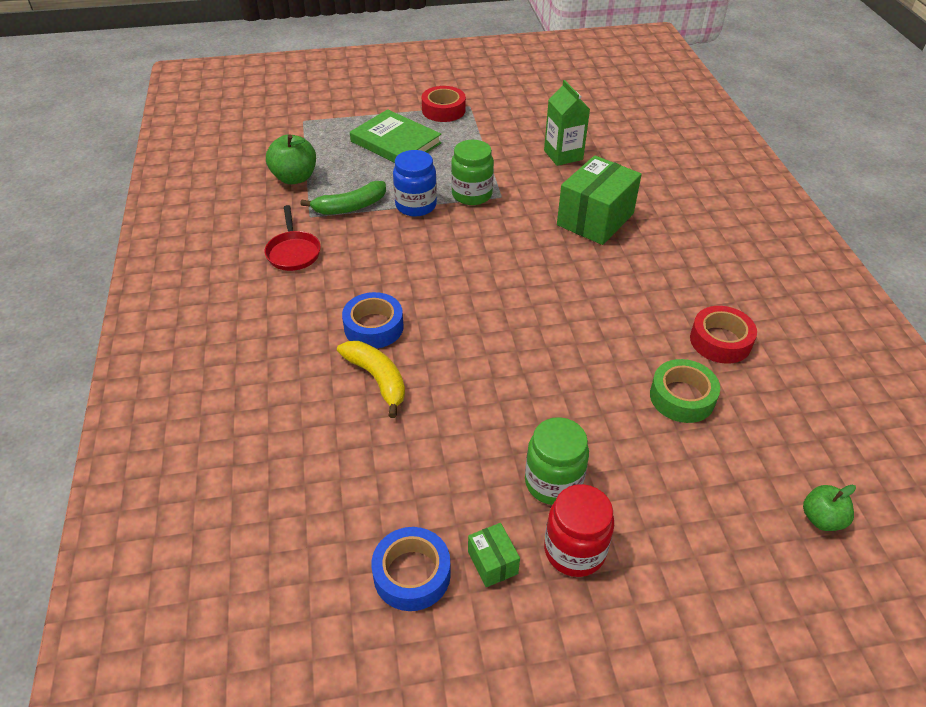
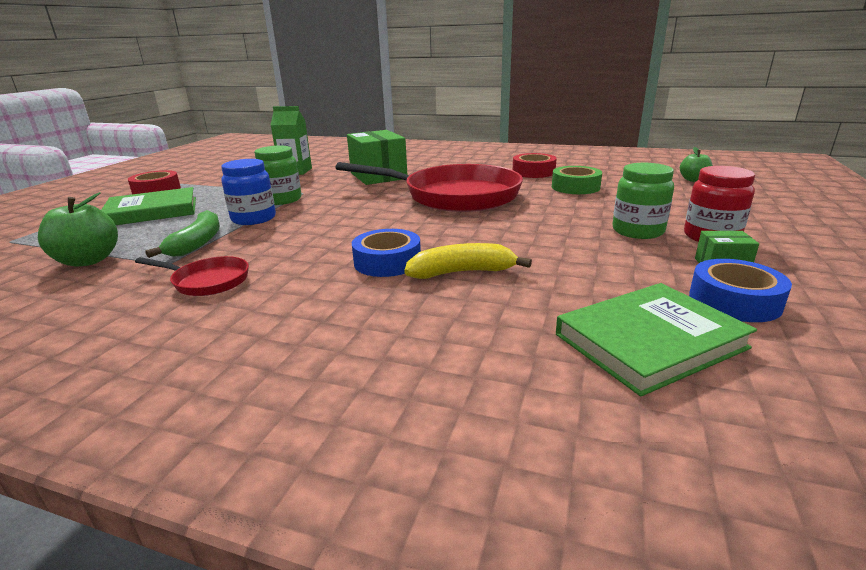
camera: 60 degrees left, 20 degrees down
(314, 521) = (649, 341): none -> green book
(567, 305) = (454, 196): none -> red pan

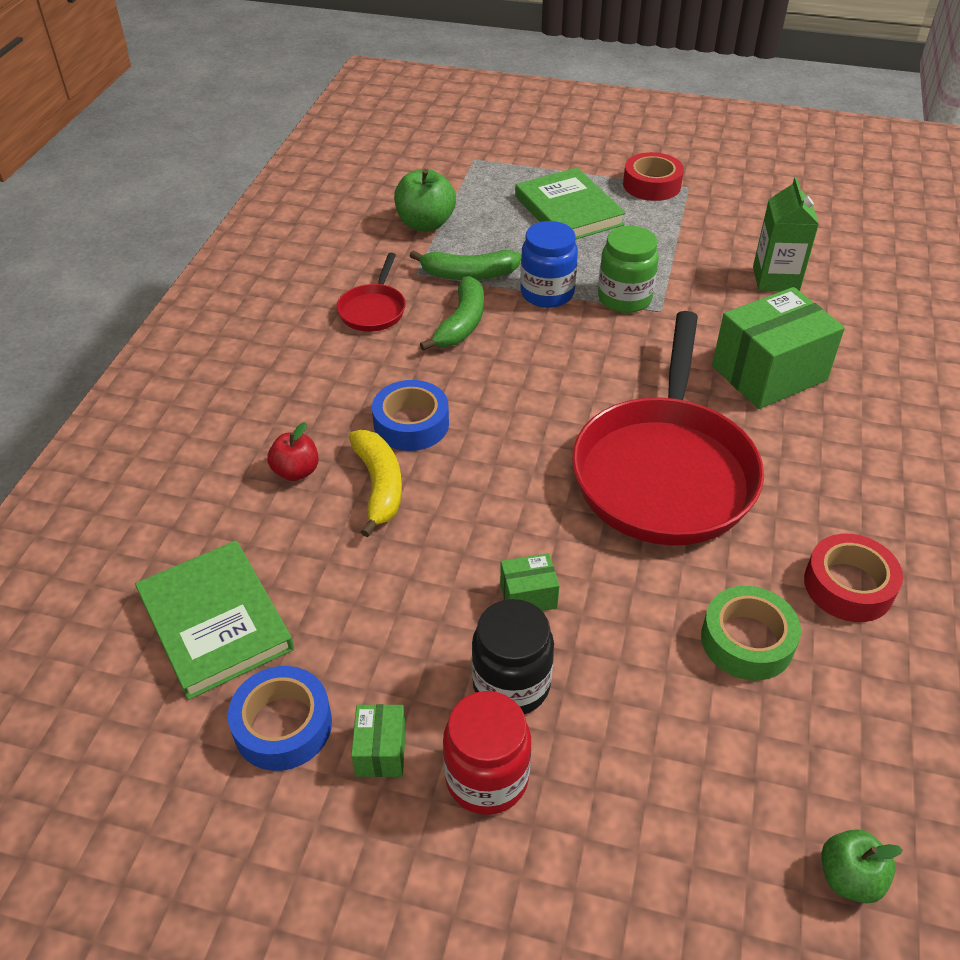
camera: 85 degrees right, 20 degrees up
(265, 245) = (461, 323): none -> green banana
(439, 310) = (296, 471): none -> red apple
(564, 227) = (528, 596): none -> green box
(637, 231) = (511, 685): green jar -> black jar

